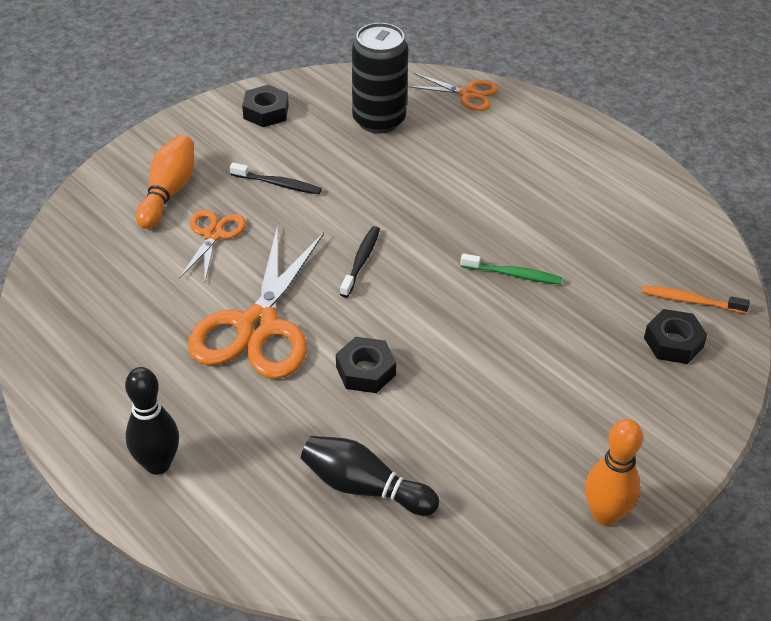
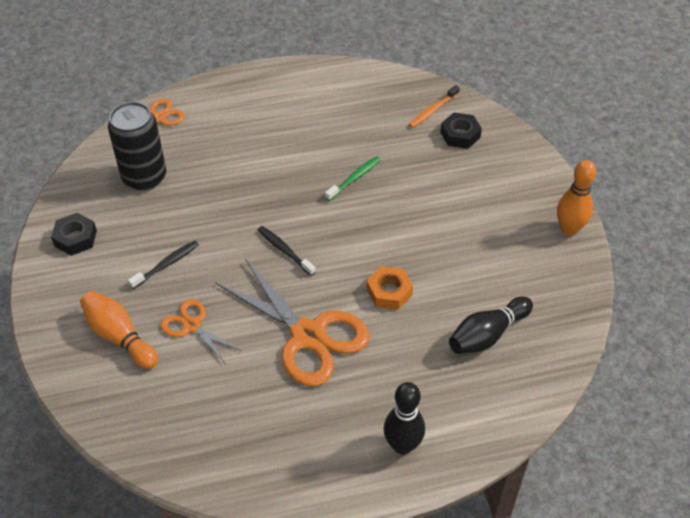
camera: 60 degrees left, 5 degrees up
(365, 371) = (389, 292): black nut -> orange nut

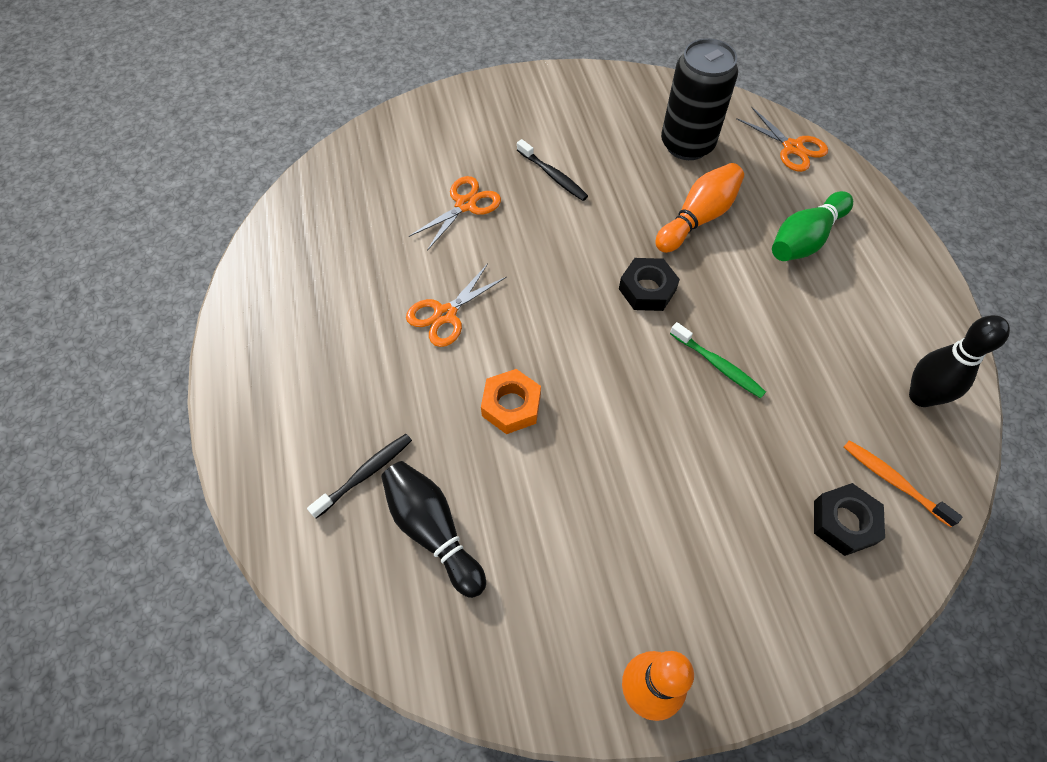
camera: 90 degrees right, 10 degrees up
(75, 238) = (587, 98): black nut -> black nut (647, 289)
(119, 337) = (454, 147): orange bowling pin -> orange bowling pin (698, 218)
(249, 123) = (805, 239): none -> green bowling pin
(285, 251) = (578, 287): black toothbrush -> black toothbrush (365, 474)
(308, 335) = (445, 314): orange scissors -> orange scissors, size x0.52
(402, 445) = (277, 414): black bowling pin -> black bowling pin (921, 396)

